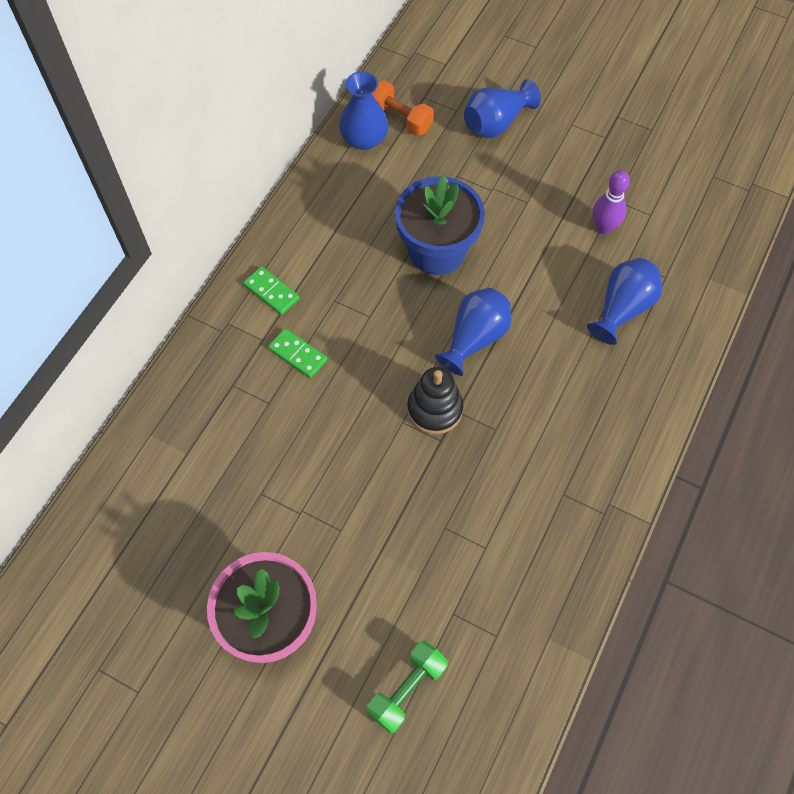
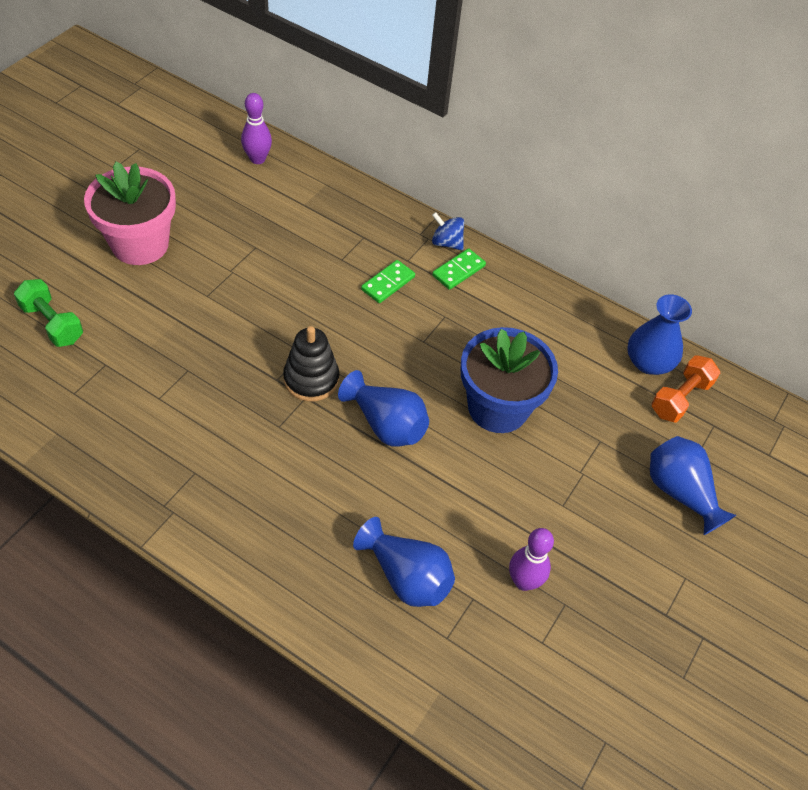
camera: 90 degrees right, 10 degrees down
(111, 518) = (257, 159): none -> purple bowling pin
(232, 305) = (446, 243): none -> blue spinning top

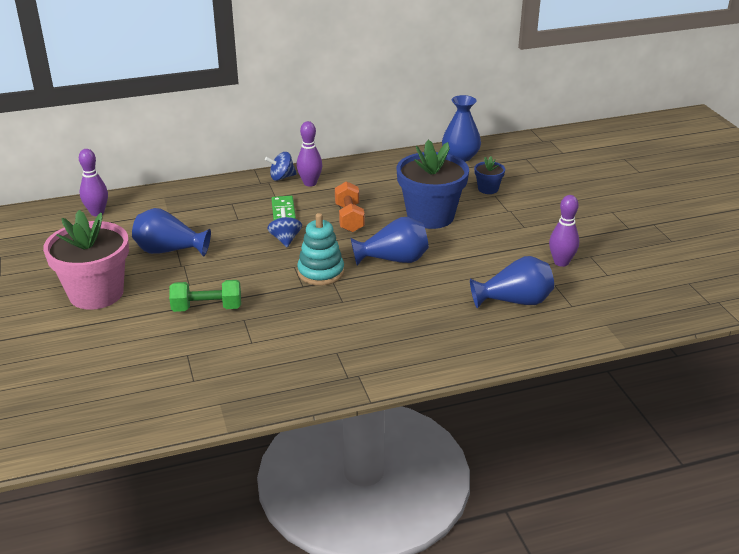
camera: 45 degrees left, 20 degrees down
(52, 323) = (111, 365): green dumbbell -> green dumbbell (207, 308)
(311, 379) = (321, 272): black stacking toy -> turquoise stacking toy
(341, 316) = (285, 239): none -> blue spinning top
(458, 271) = (310, 183): green domino -> purple bowling pin
(607, 427) = (488, 189): none -> blue flower pot
(680, 398) = (496, 159): orange dumbbell -> orange dumbbell (349, 218)
(680, 493) = (557, 188): blue vase -> blue vase (169, 251)

